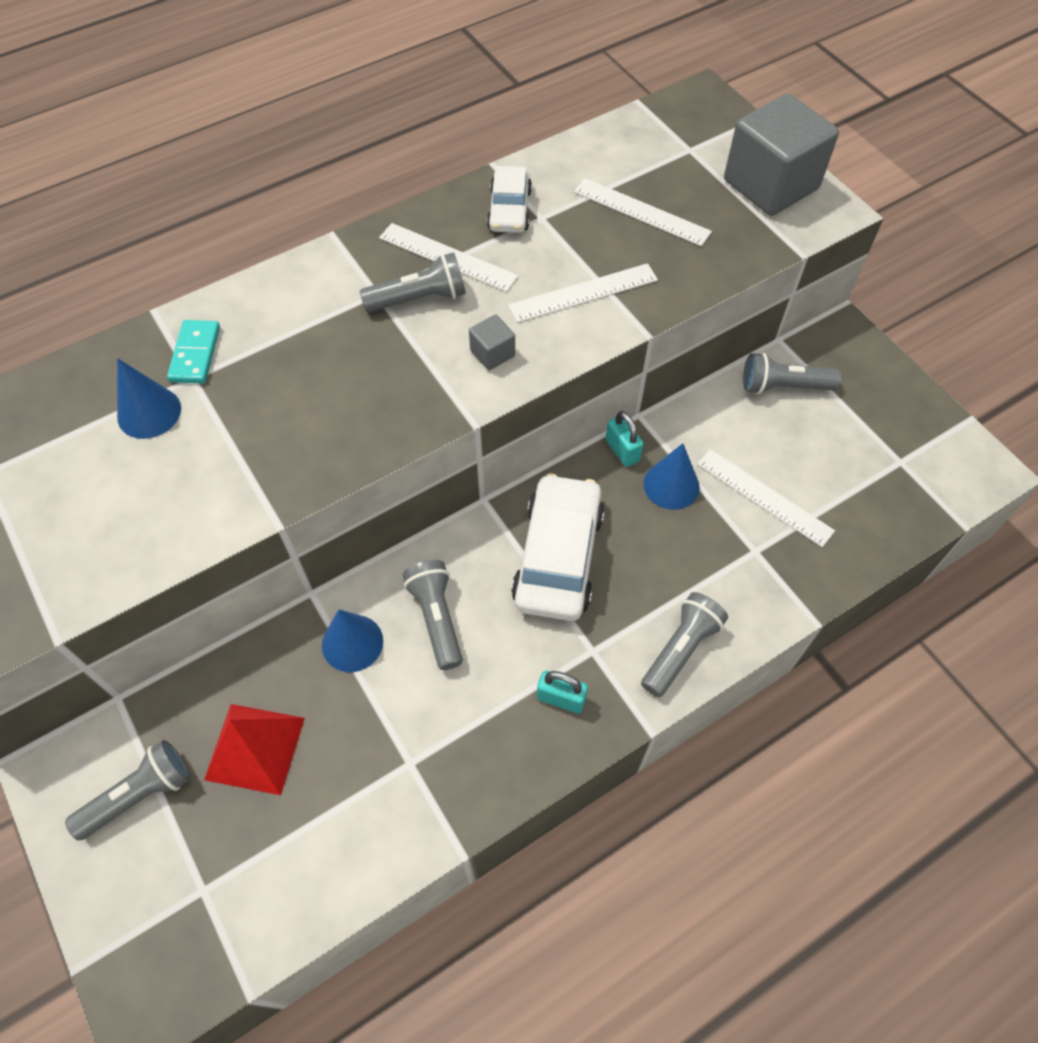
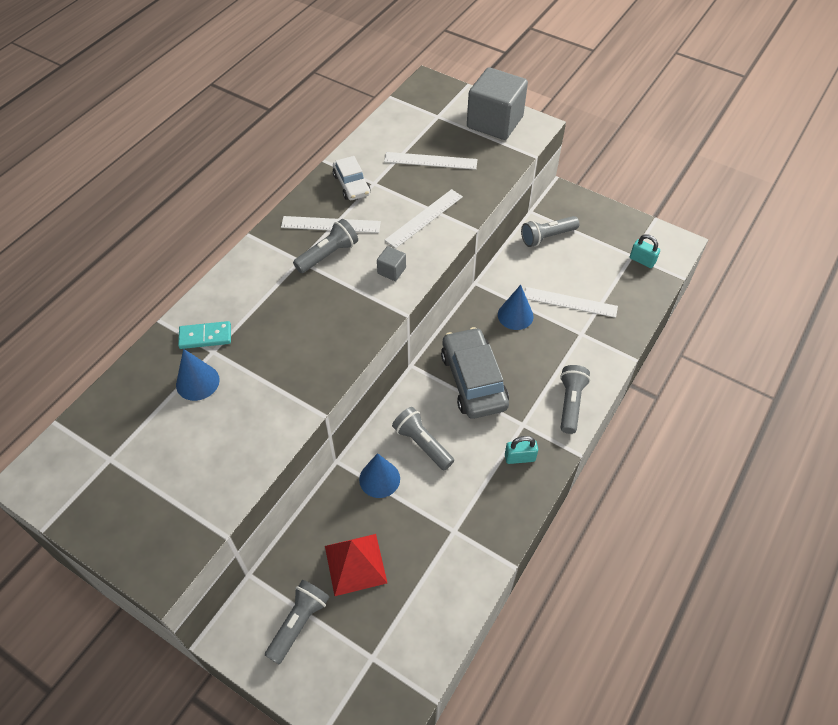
camera: 25 degrees left, 5 degrees down
(195, 354) = (205, 337): turquoise domino -> turquoise domino turned 75 degrees counterclockwise
(558, 556) = (473, 380): white car -> grey car
(622, 450) = (476, 306): turquoise padlock -> turquoise padlock (642, 260)

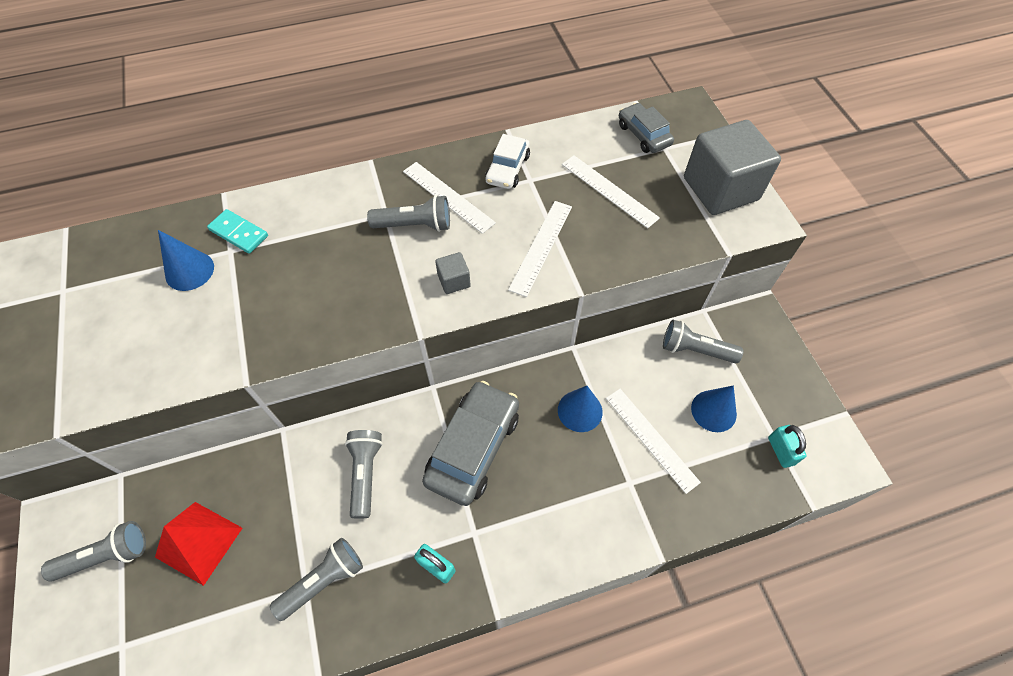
camera: 40 degrees right, 5 degrees up
(379, 479) = (297, 477): blue cone -> blue cone (713, 411)
(416, 115) = (643, 135): none -> grey car
(424, 218) = (541, 247): white ruler -> white ruler turned 60 degrees counterclockwise
(570, 403) = (543, 551): grey flashlight -> grey flashlight (323, 580)

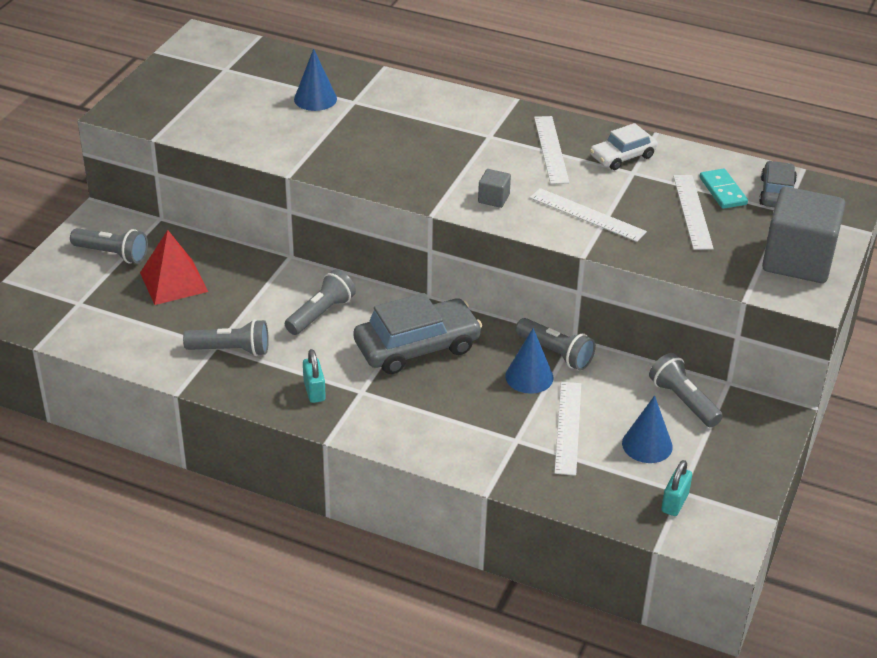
camera: 40 degrees right, 20 degrees down
(239, 233) = (370, 94): turquoise domino -> turquoise domino (722, 191)
(415, 225) = (504, 153): grey flashlight -> grey flashlight (555, 353)
(541, 247) = (587, 215): white ruler -> white ruler turned 60 degrees clockwise

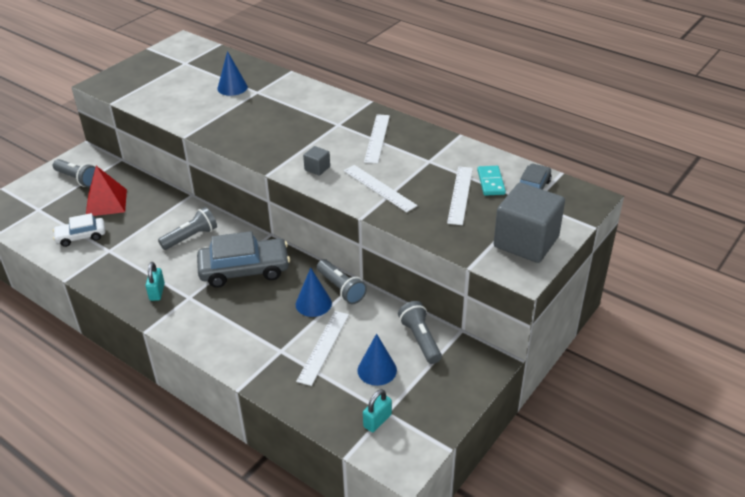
camera: 15 degrees right, 0 degrees up
(231, 350) = (117, 255): grey flashlight -> none
(622, 156) = (427, 149): white car -> white car (81, 236)

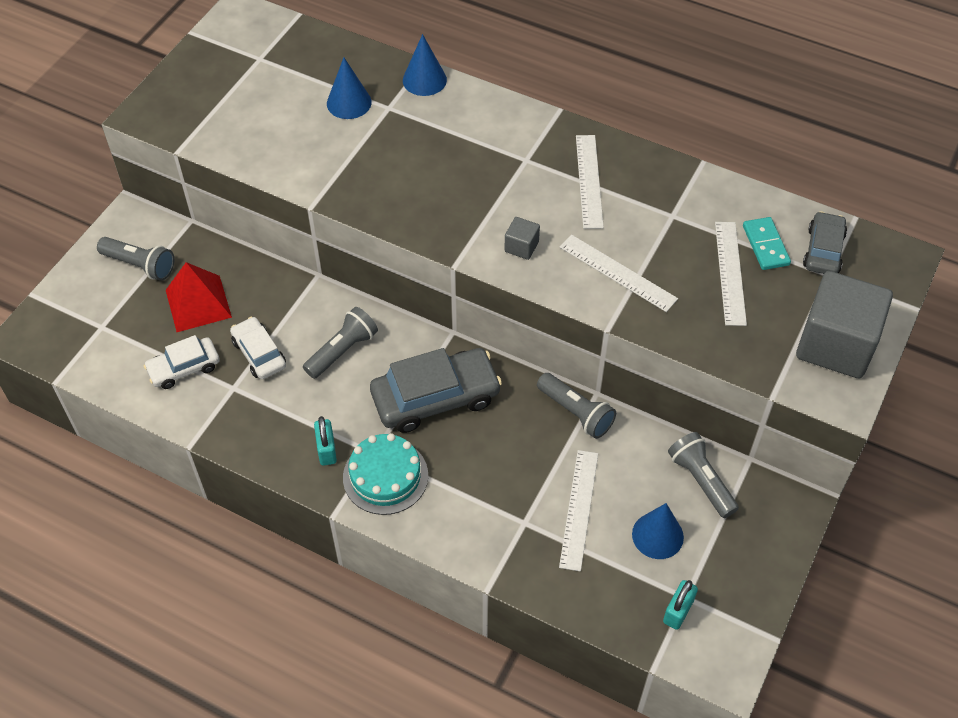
camera: 10 degrees left, 15 degrees up
(134, 233) = (259, 354): none -> white car
(191, 312) = (385, 476): none -> turquoise cake
(313, 303) = (546, 442): blue cone -> blue cone (424, 80)

